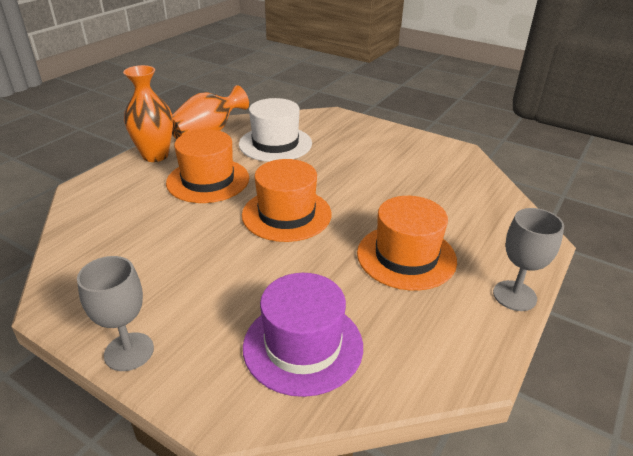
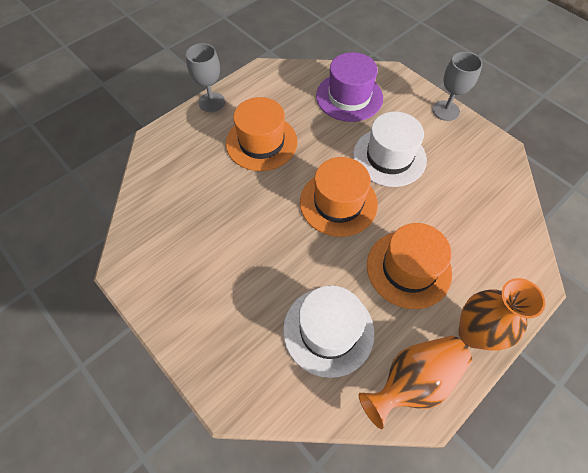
camera: 165 degrees left, 25 degrees up
(229, 267) = (389, 157): none -> white hat

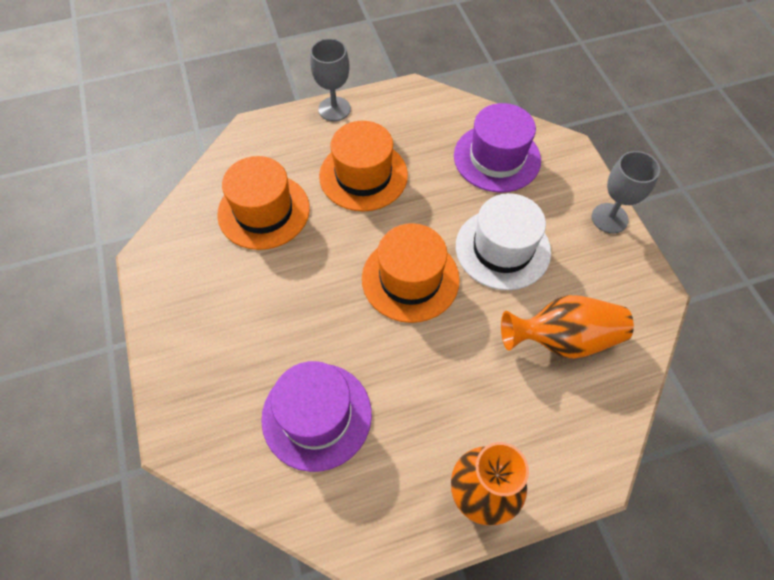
camera: 25 degrees right, 0 degrees up
(328, 330) = (317, 415): white hat -> purple hat
(408, 268) = (447, 388): orange hat -> orange hat (263, 211)
(413, 381) = (377, 514): orange vase -> orange vase (563, 339)

